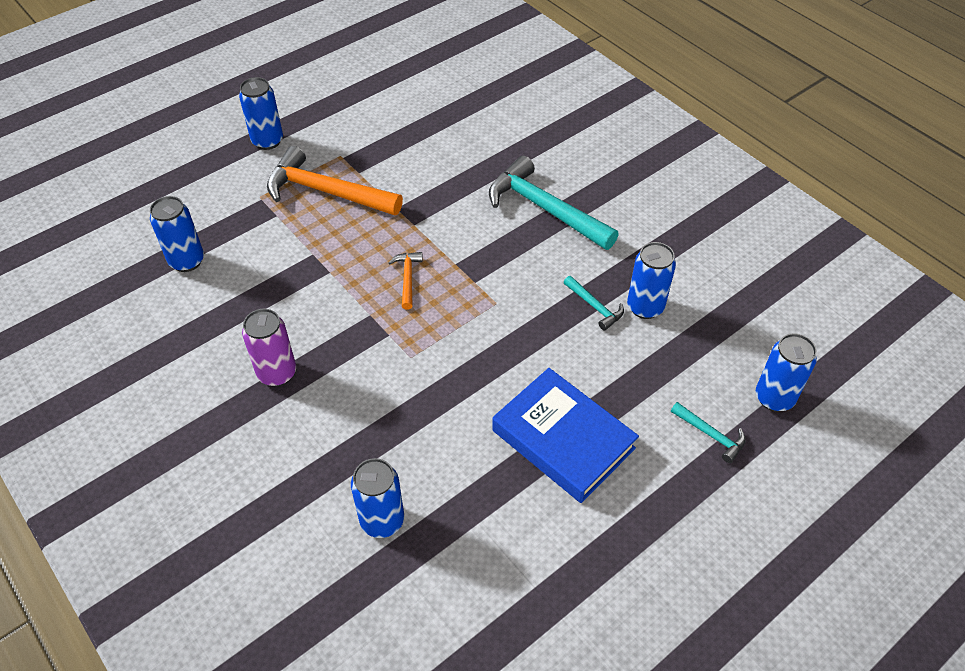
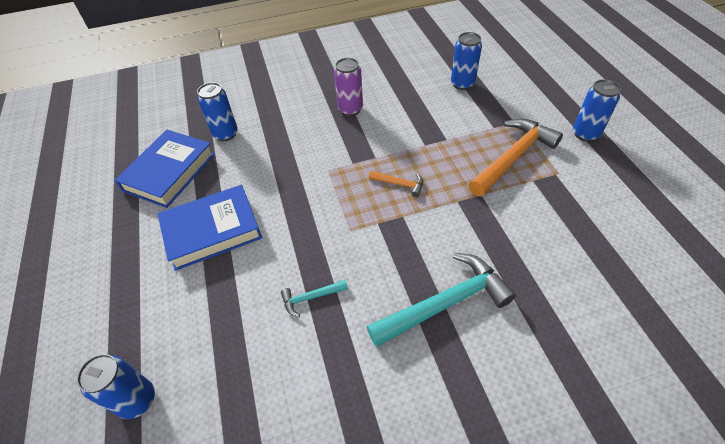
camera: 115 degrees right, 0 degrees up
(491, 556) = (169, 172): none -> blue book
(645, 307) = (289, 338): blue can -> none
(710, 435) = (147, 327): turquoise hammer -> none

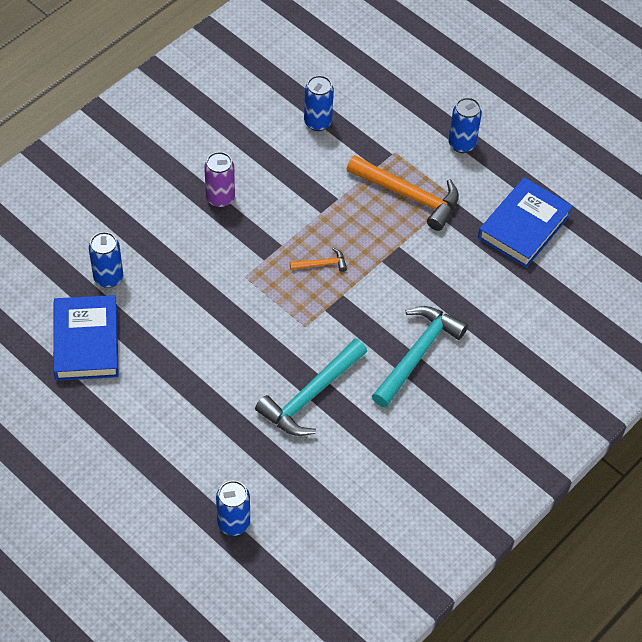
camera: 35 degrees left, 5 degrees up
(212, 231) = (181, 379): blue book -> blue book (524, 227)
(311, 297) = (311, 395): turquoise hammer -> turquoise hammer, size x2.16
(513, 157) = (408, 196): orange hammer -> orange hammer turned 105 degrees clockwise

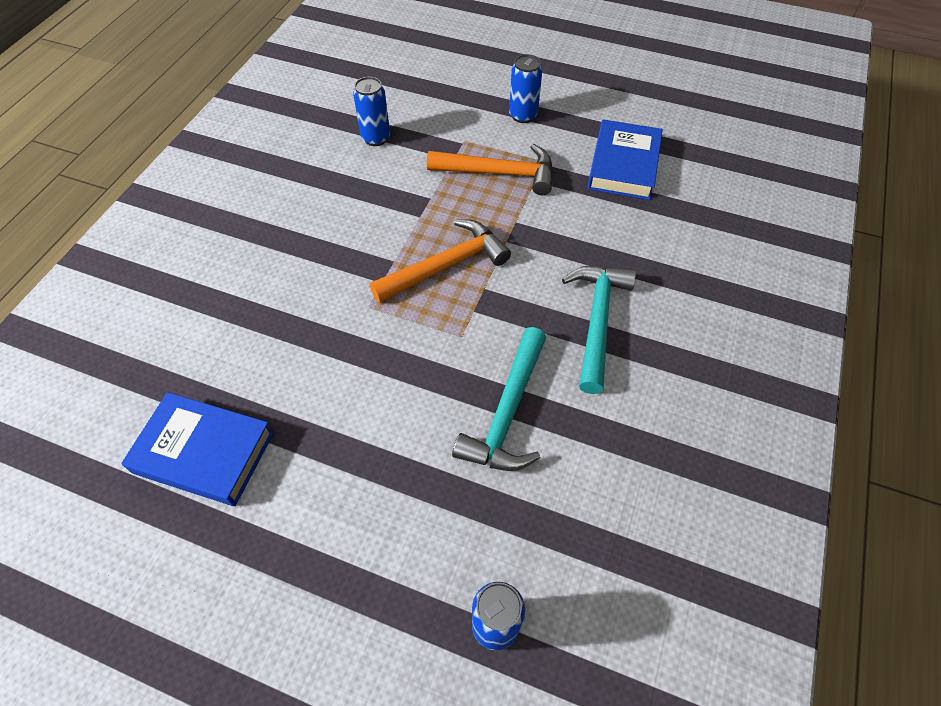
camera: 20 degrees left, 0 degrees up
(86, 342) = (204, 452): blue book -> blue book turned 45 degrees counterclockwise
(108, 278) = (207, 364): blue can -> none
(220, 198) = (306, 237): purple can -> none
(321, 264) = (446, 265): orange hammer -> orange hammer, size x2.16

